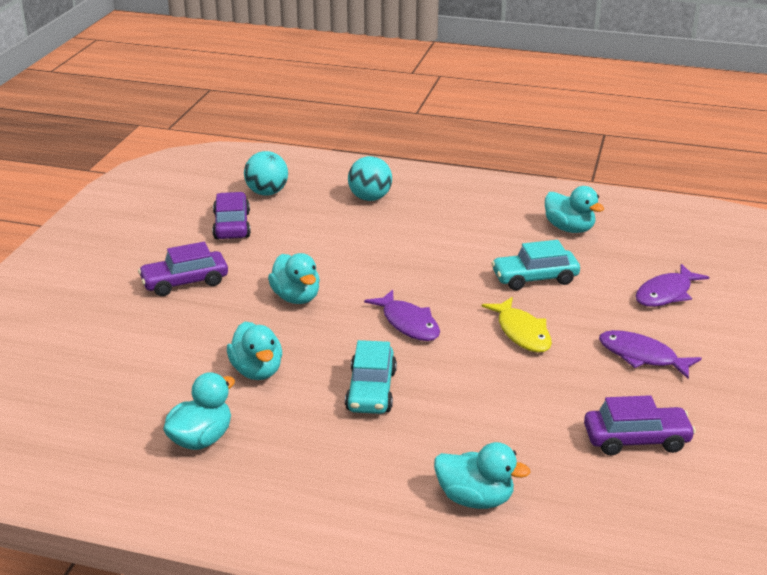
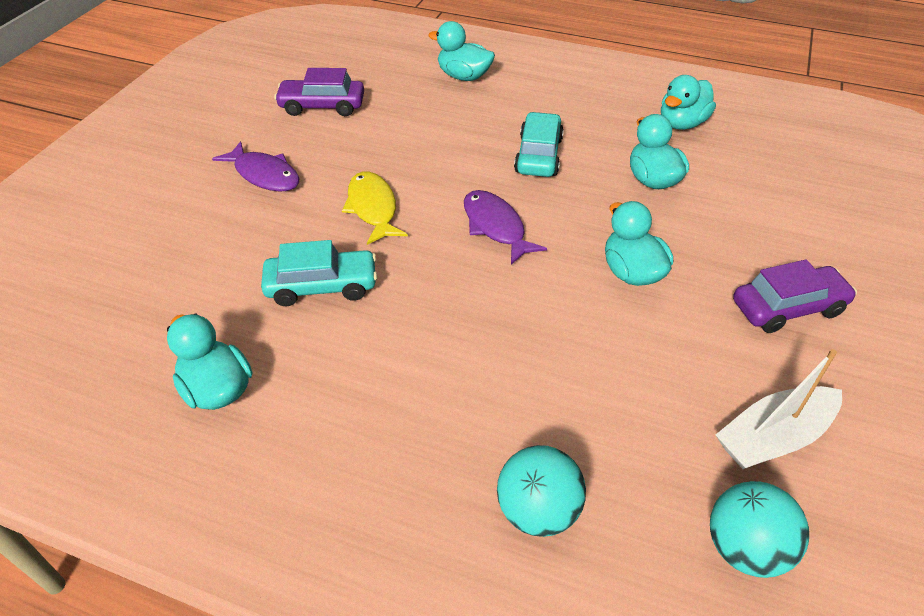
camera: 175 degrees left, 15 degrees up
(232, 225) = (773, 437): purple car -> white boat
(666, 294) = (175, 251): purple fish -> none

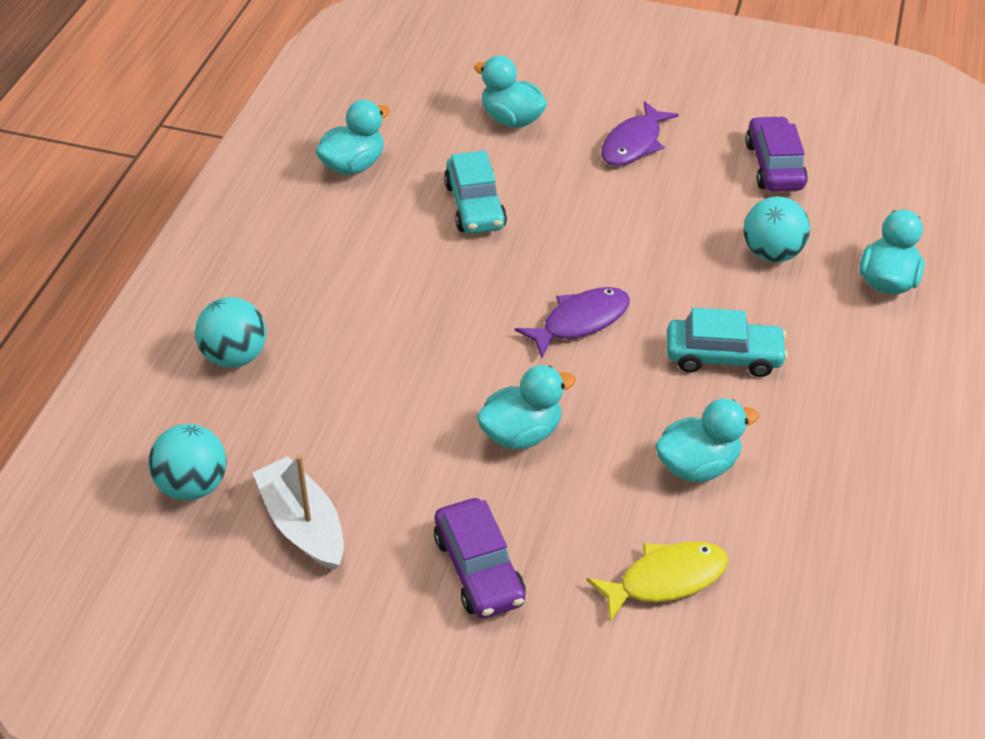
camera: 85 degrees right, 0 degrees up
(373, 208) = (594, 226): yellow fish -> yellow fish (665, 579)
(426, 120) = (771, 253): none -> turquoise ball
(681, 123) = (842, 510): turquoise duck -> turquoise duck (511, 119)

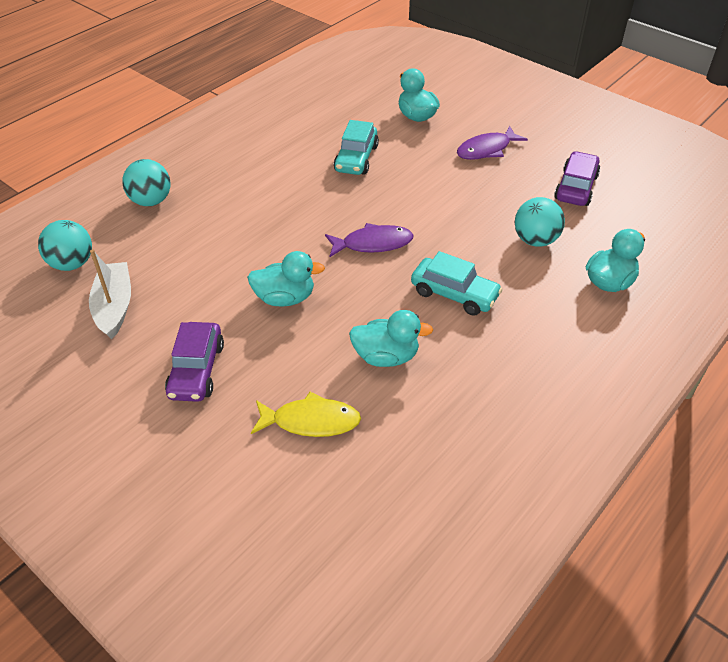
camera: 25 degrees right, 0 degrees up
(353, 165) = (300, 117): turquoise duck -> none

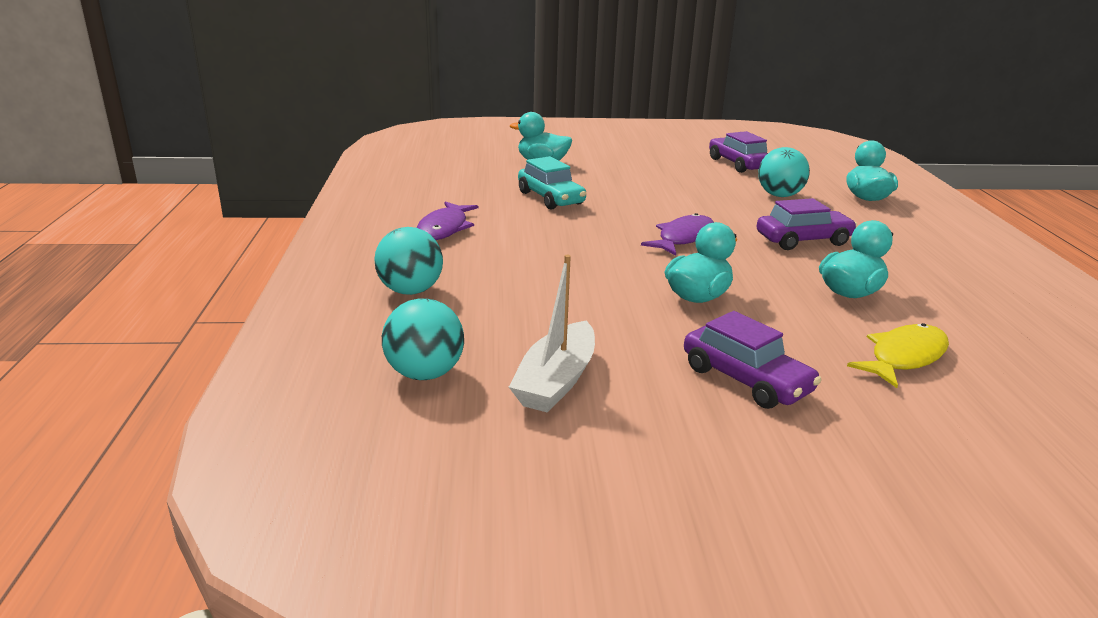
camera: 45 degrees left, 20 degrees down
(114, 307) = (556, 381): white boat -> white boat turned 105 degrees counterclockwise
(454, 294) = (803, 240): turquoise car -> purple car
(486, 150) = (637, 164): purple fish -> purple fish (444, 228)

